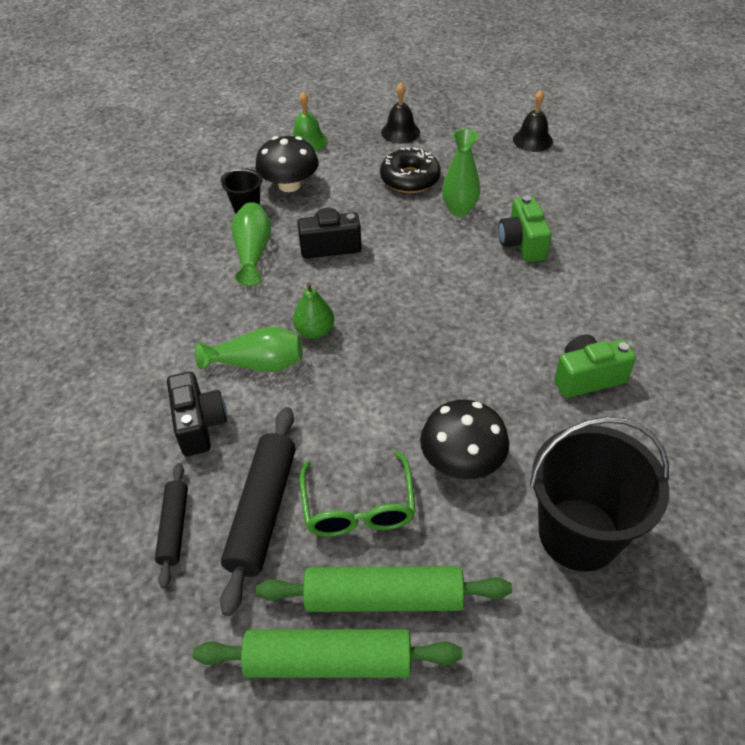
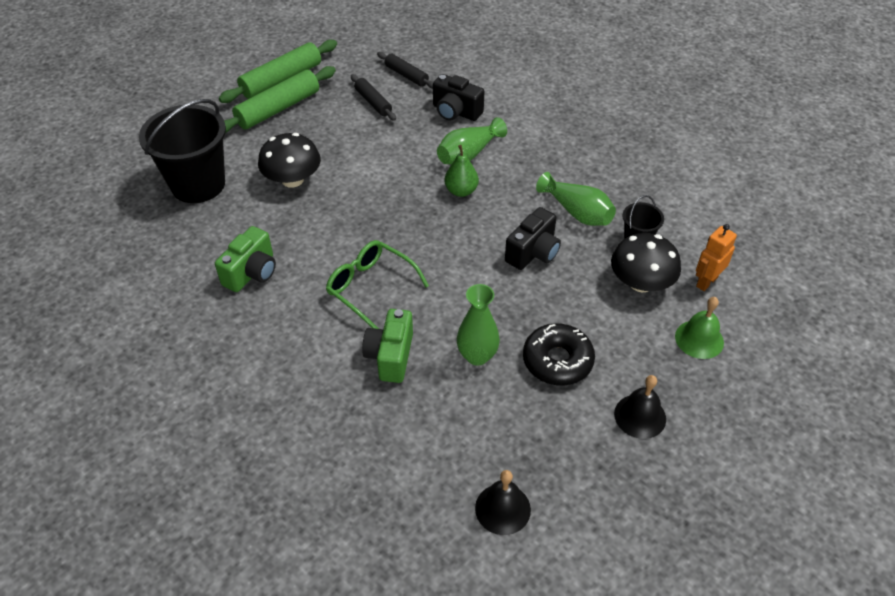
camera: 135 degrees right, 0 degrees up
(249, 162) = (706, 282): none -> orange robot
(263, 511) = (373, 102): black rolling pin -> black rolling pin, size x0.58
(358, 508) = (327, 130): green glasses -> green glasses (370, 287)
(522, 243) = (390, 356): green camera -> green camera turned 120 degrees counterclockwise

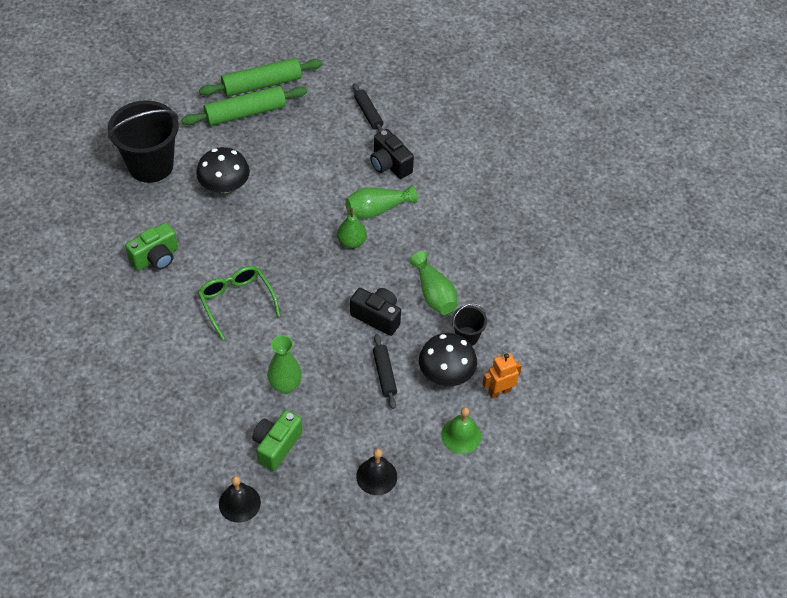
camera: 20 degrees right, 5 degrees up
(373, 102) = (326, 132): black rolling pin -> black rolling pin (384, 374)
(390, 356) = (222, 362): green camera -> green camera (276, 445)
(533, 252) = (377, 317): black camera -> black camera turned 120 degrees counterclockwise
(557, 361) = (342, 412): black donut -> none

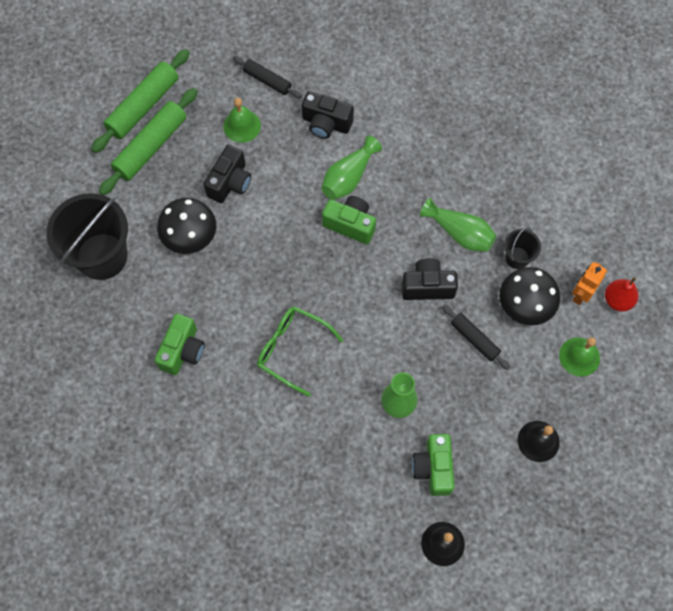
camera: 30 degrees left, 15 degrees up
(283, 166) = (230, 182): none -> black camera
(324, 133) = (242, 126): none -> green bell
(352, 242) = (350, 224): green pear -> green camera
(527, 413) = (617, 300): none -> red pear

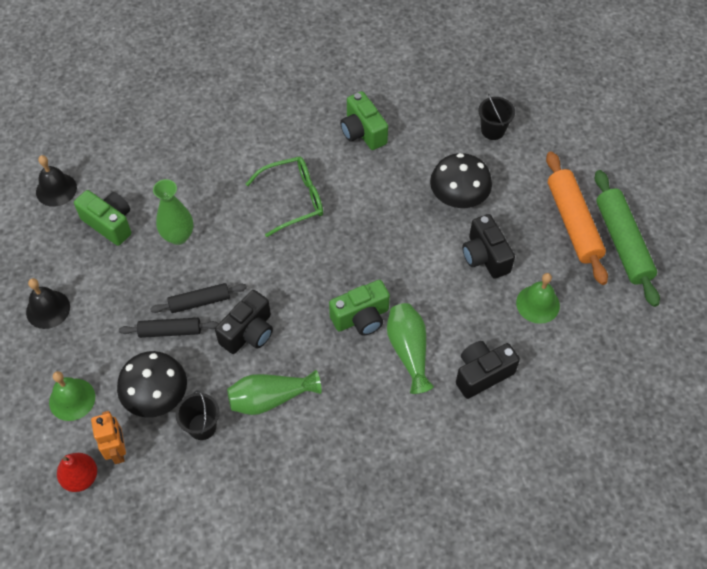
camera: 130 degrees right, 10 degrees down
(102, 256) = (493, 130): black bucket -> black bucket, size x0.47
(151, 146) = (573, 223): green rolling pin -> orange rolling pin
(267, 80) = (573, 359): black rolling pin -> black rolling pin (199, 302)

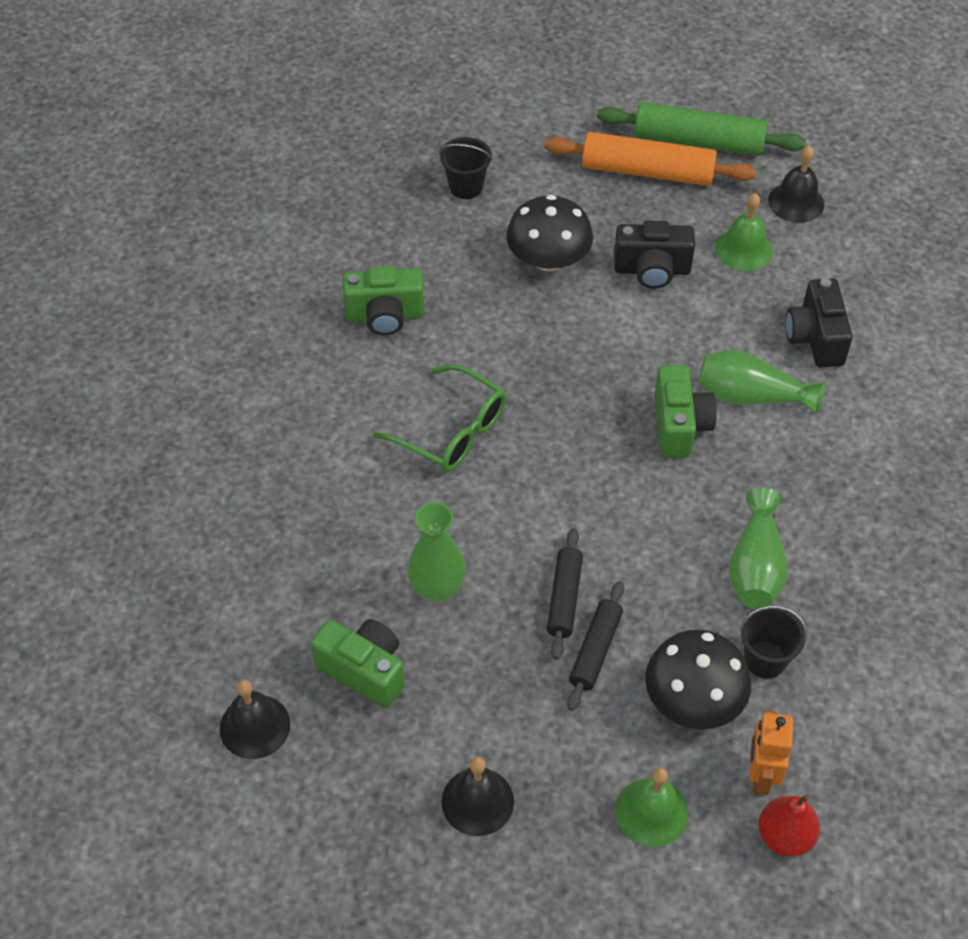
camera: 65 degrees left, 5 degrees down
(109, 223) = (364, 671): green camera -> green camera turned 60 degrees clockwise
(118, 451) = (760, 775): orange robot -> orange robot turned 90 degrees counterclockwise
(248, 332) = (643, 557): black camera -> none
(294, 199) = (452, 431): green glasses -> green glasses turned 120 degrees clockwise
(604, 322) = (796, 202): none -> black bell

